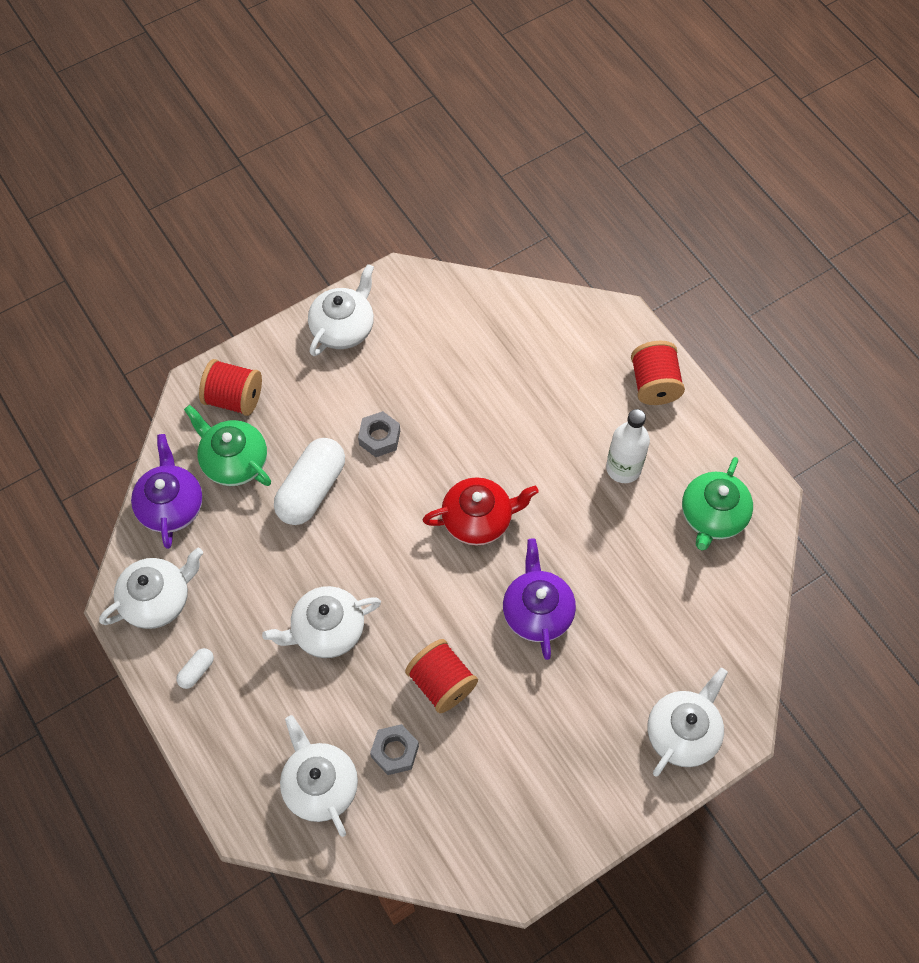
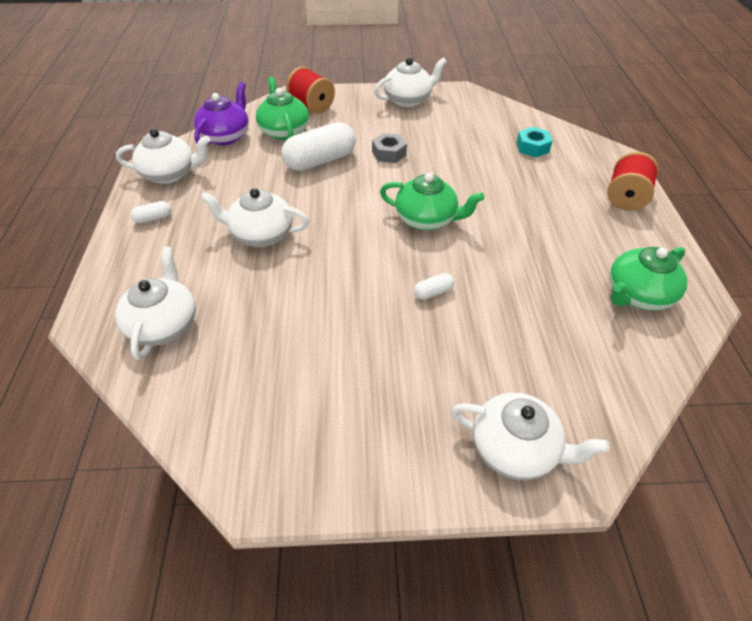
camera: 30 degrees right, 15 degrees down
(395, 751) = (240, 331): grey nut -> none
(441, 683) = (317, 303): red spool -> none
(478, 519) = (427, 219): red teapot -> green teapot
(528, 348) = (532, 147): none -> turquoise nut
(537, 611) = (433, 292): purple teapot -> white capsule
(623, 468) = (569, 234): white bottle -> none
(683, 732) = (515, 449): white teapot -> white teapot turned 45 degrees clockwise

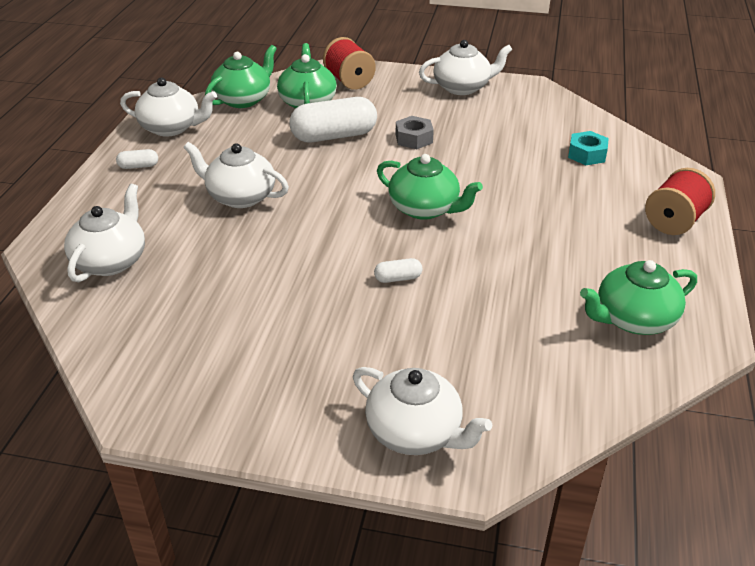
camera: 15 degrees right, 10 degrees down
(226, 136) = (243, 99): purple teapot -> green teapot

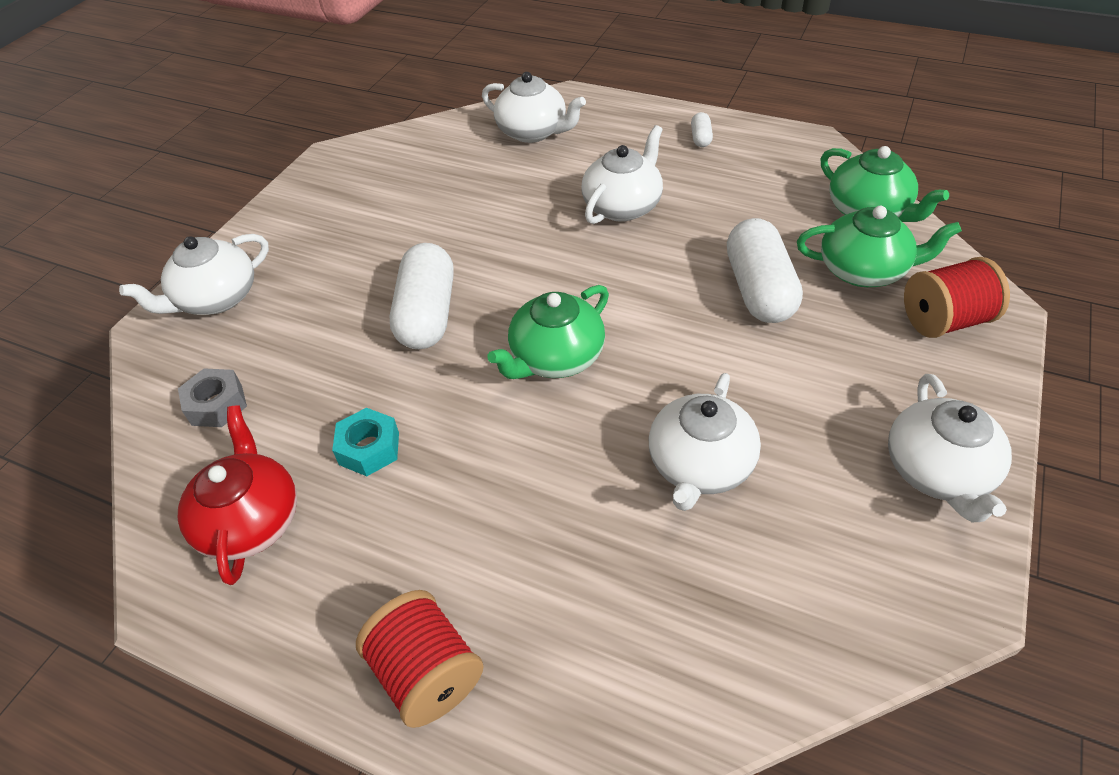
camera: 105 degrees right, 10 degrees up
(171, 128) = (788, 156): white teapot -> white teapot (699, 466)
(398, 278) = (427, 314): white capsule -> white capsule, size x2.27
(414, 139) = (745, 373): grey nut -> grey nut (217, 405)
(587, 154) = (667, 608): turquoise nut -> turquoise nut (369, 448)
(633, 319) = (251, 520): green teapot -> red teapot

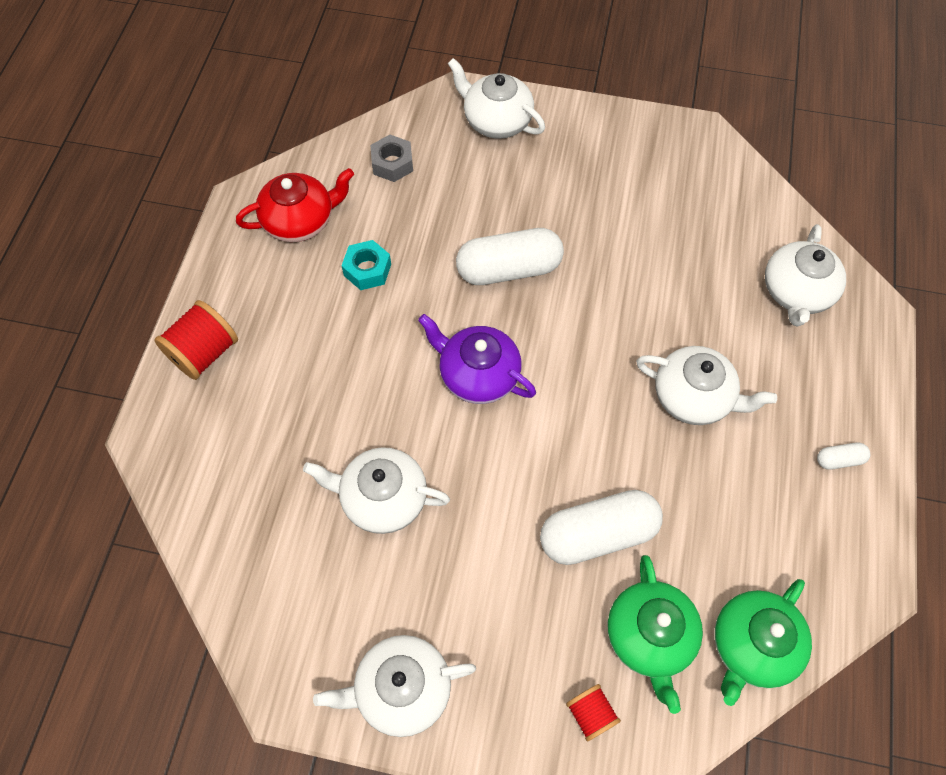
camera: 75 degrees right, 15 degrees up
(555, 358) = (477, 374): green teapot -> purple teapot
(944, 321) = (590, 714): red spool -> red spool, size x0.59

